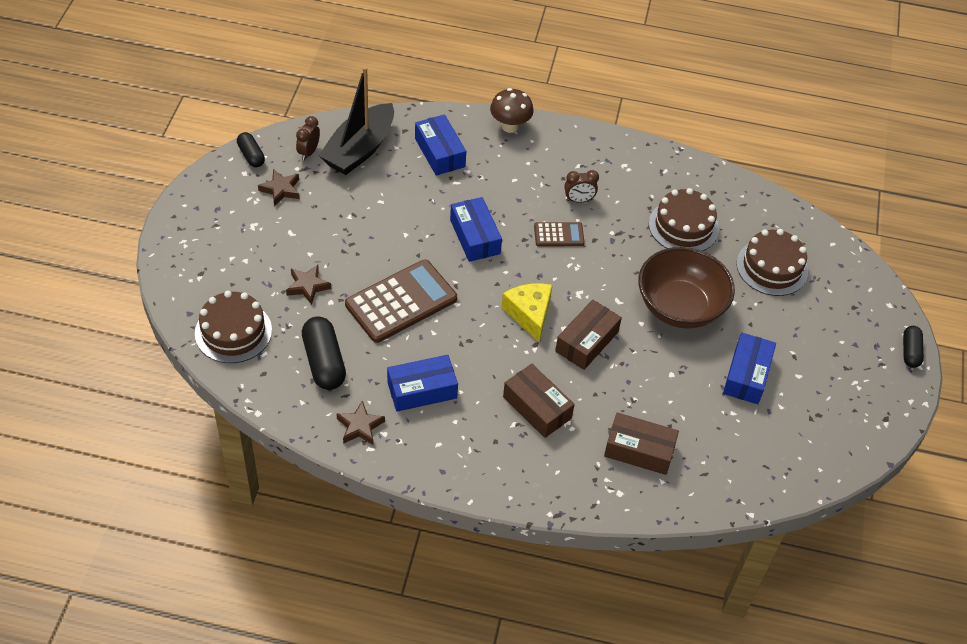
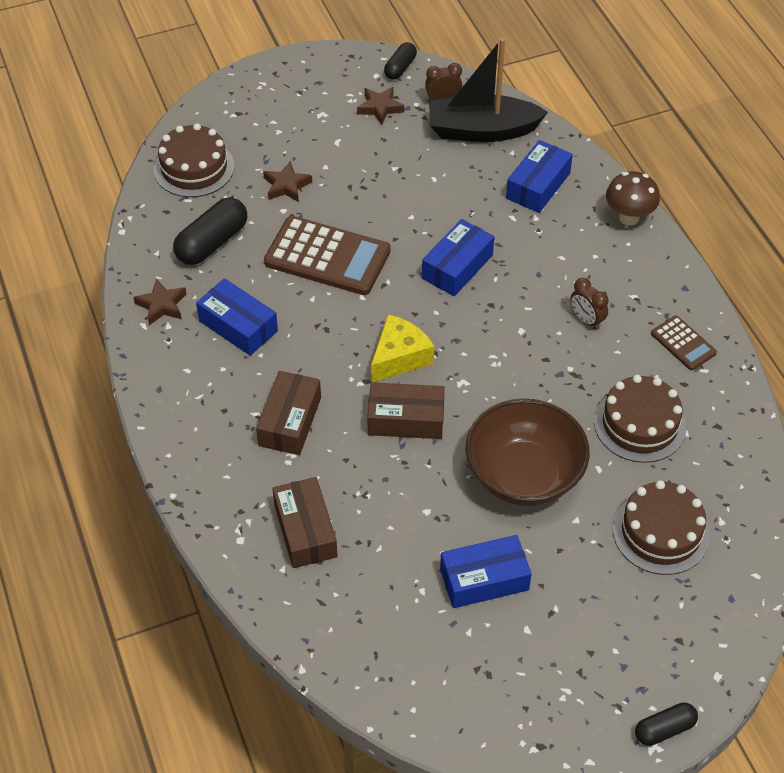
camera: 60 degrees right, 0 degrees up
(559, 235) = (523, 328): brown calculator -> brown calculator (683, 343)

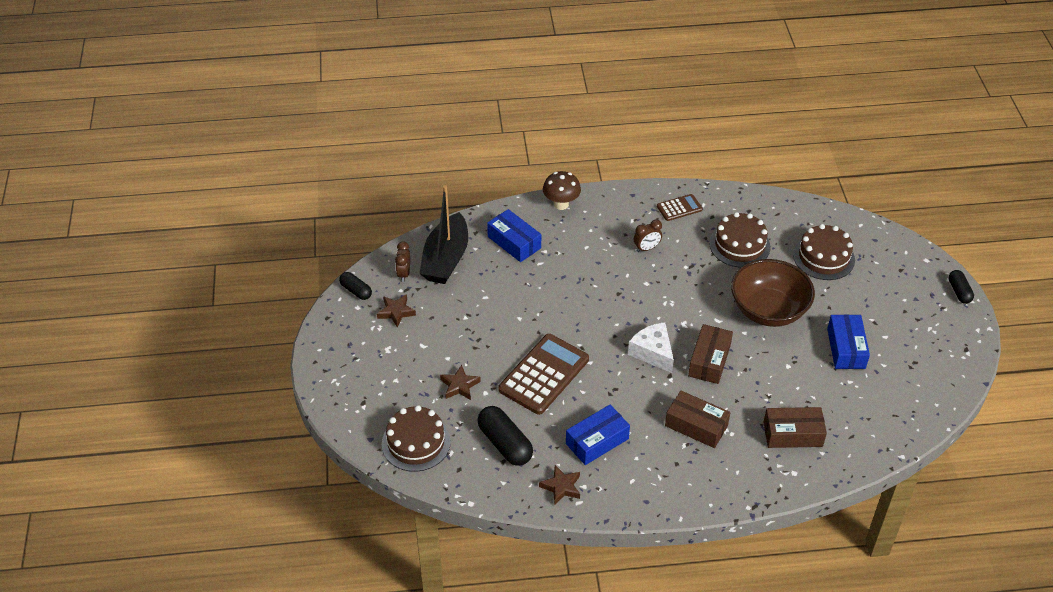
camera: 75 degrees left, 5 degrees down
(399, 357) = (652, 352): yellow cheese -> white cheese
(457, 267) = (577, 303): blue box -> none

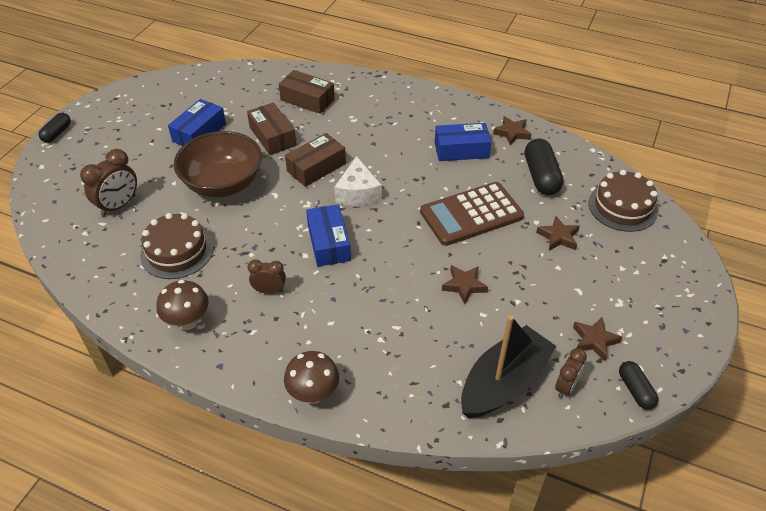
camera: 150 degrees left, 0 degrees up
(511, 311) = (464, 285): none -> brown star
(514, 242) = (407, 367): blue box -> blue box (328, 243)
(679, 208) = (188, 322): brown calculator -> brown mushroom
(696, 426) = (373, 130): brown box -> brown box (272, 136)
(823, 257) = (118, 206): brown cake -> brown clock

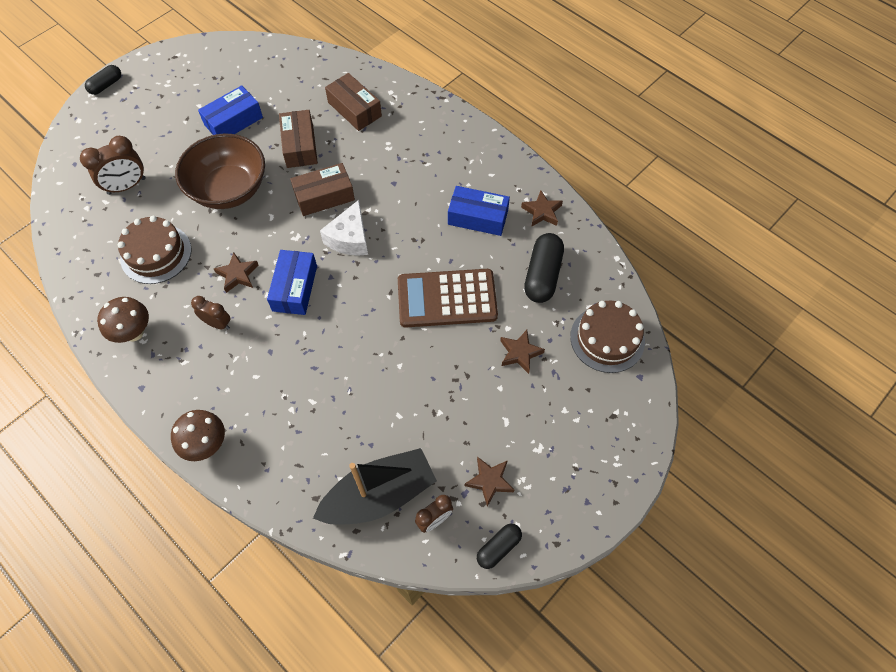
camera: 20 degrees right, 15 degrees up
(464, 285) = (397, 378): brown star -> brown star (238, 275)
(635, 390) = (498, 548): black capsule -> black capsule turned 45 degrees clockwise

